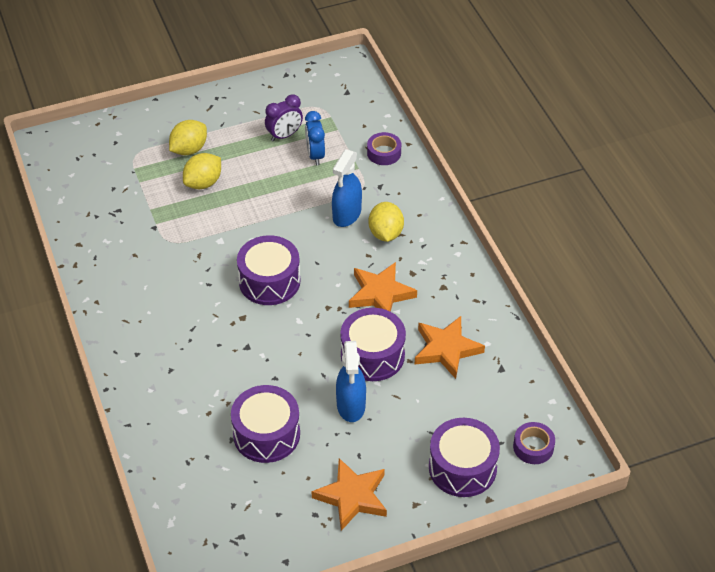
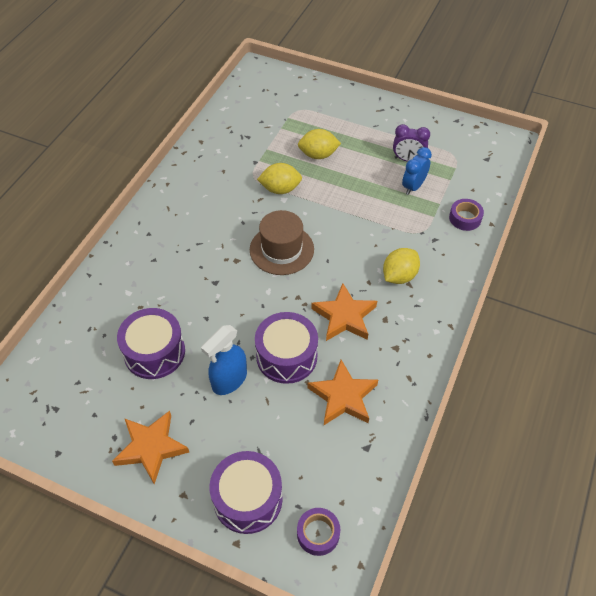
camera: 45 degrees right, 5 degrees up
(189, 149) = (335, 128): yellow lemon -> yellow lemon (280, 189)
(269, 281) = (281, 249): purple drum -> brown hat
(346, 215) = (387, 242): blue spray bottle -> none

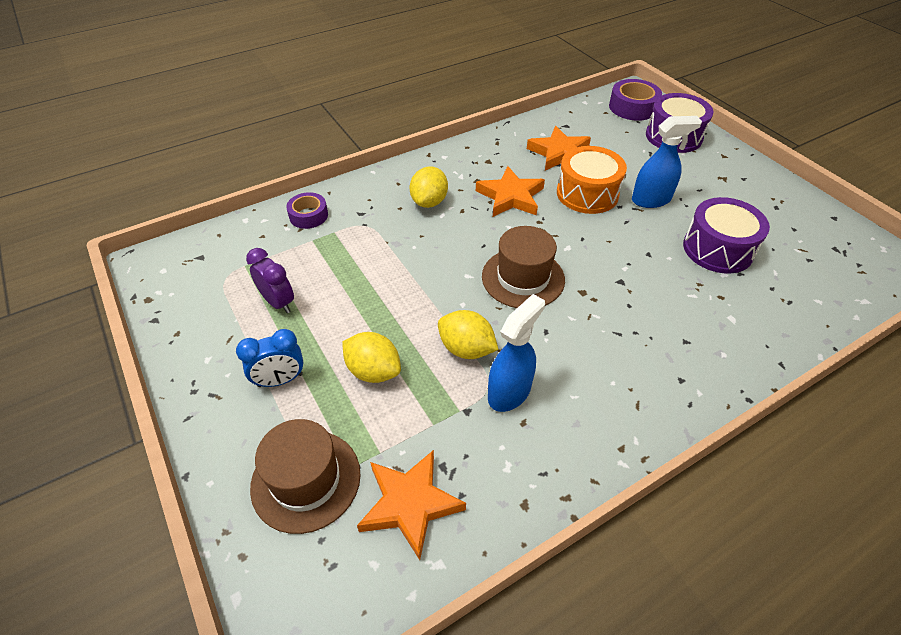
camera: 145 degrees left, 5 degrees down
(151, 447) = (743, 188): orange star -> orange star (410, 504)
(240, 180) = (509, 392): none -> blue spray bottle
(286, 356) = (587, 193): purple drum -> orange drum
(302, 105) = (306, 480): none -> brown hat
(318, 533) = (633, 107): purple tape -> purple tape, size x1.51
(399, 276) = (429, 202): yellow lemon -> yellow lemon turned 60 degrees counterclockwise
(413, 187) = (314, 269): blue clock -> blue clock (280, 380)

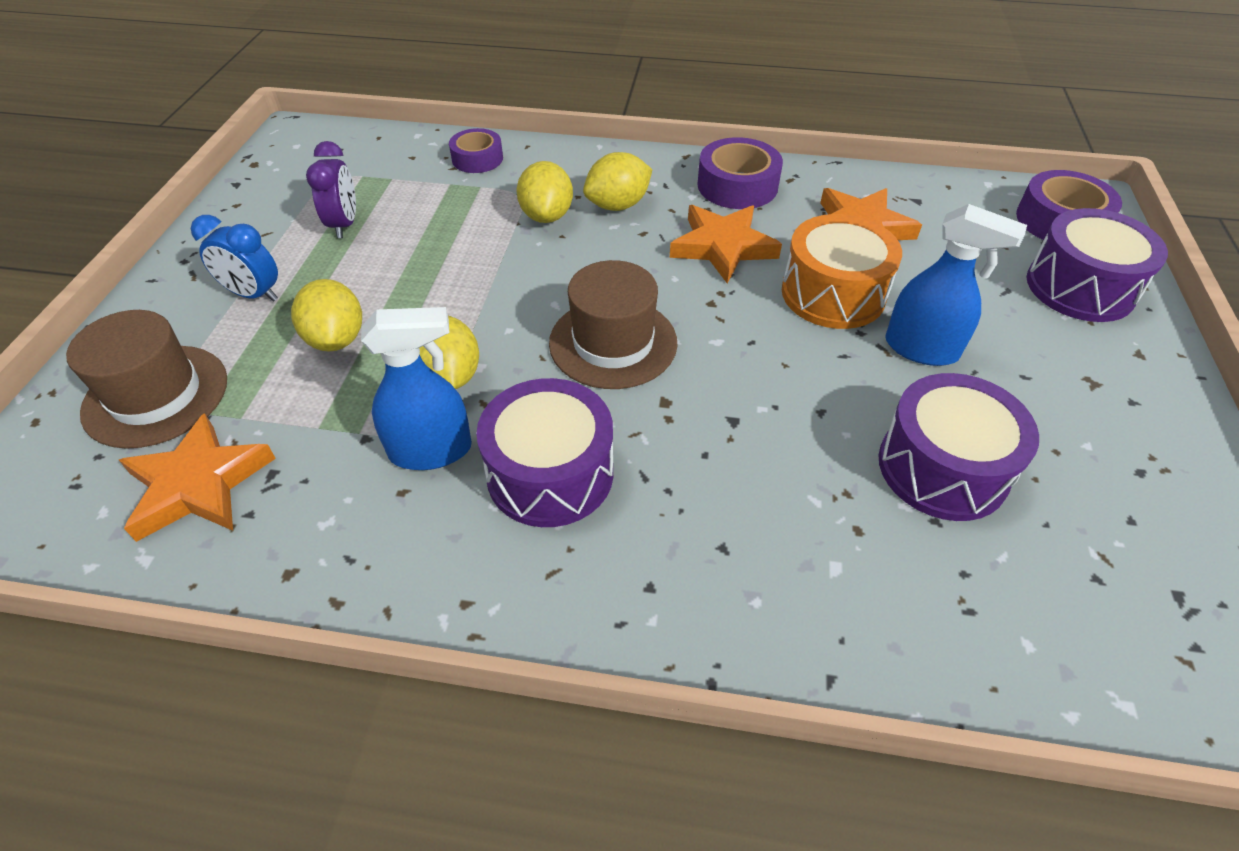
camera: 40 degrees right, 0 degrees up
(398, 228) = (547, 216): none -> yellow lemon
(476, 159) = (737, 186): none -> purple tape
(578, 361) = (550, 473): none -> purple drum

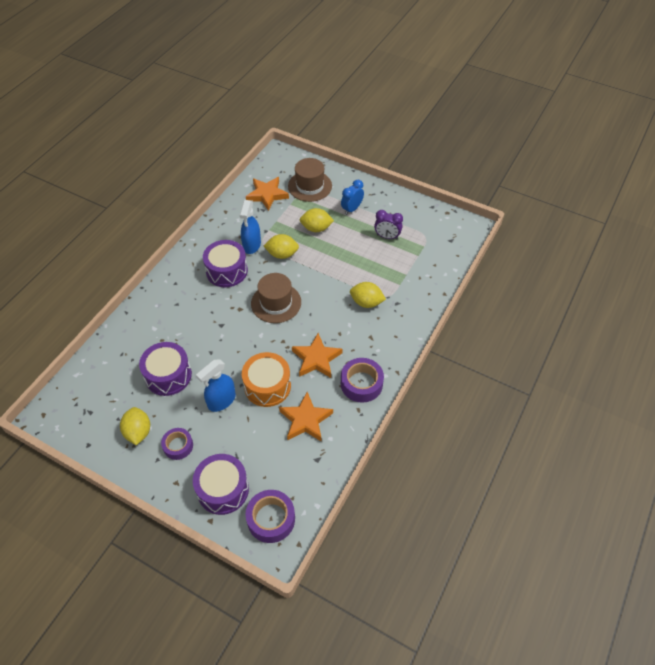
camera: 110 degrees right, 5 degrees up
(477, 159) = (424, 288): purple tape -> purple tape (178, 446)
(618, 205) = (364, 330): yellow lemon -> yellow lemon (138, 432)

